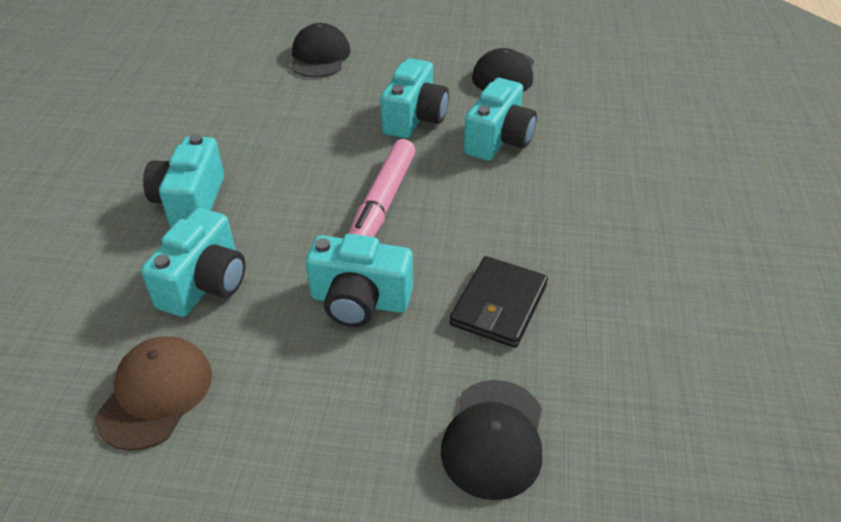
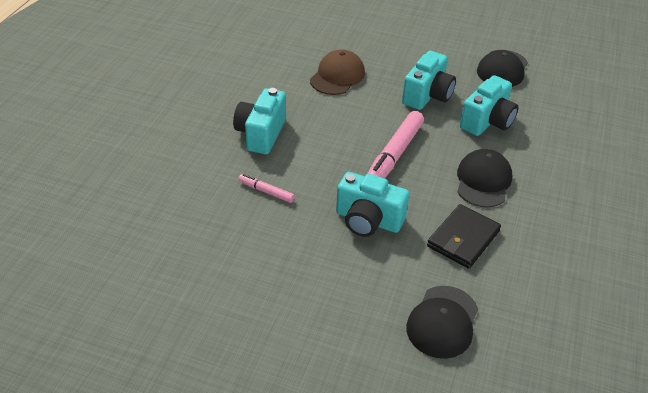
camera: 10 degrees right, 0 degrees up
(155, 394) = (230, 256): brown cap -> brown cap (337, 76)
(205, 284) = (266, 192): turquoise camera -> pink marker
(319, 57) = (364, 36): black cap -> black cap (483, 181)

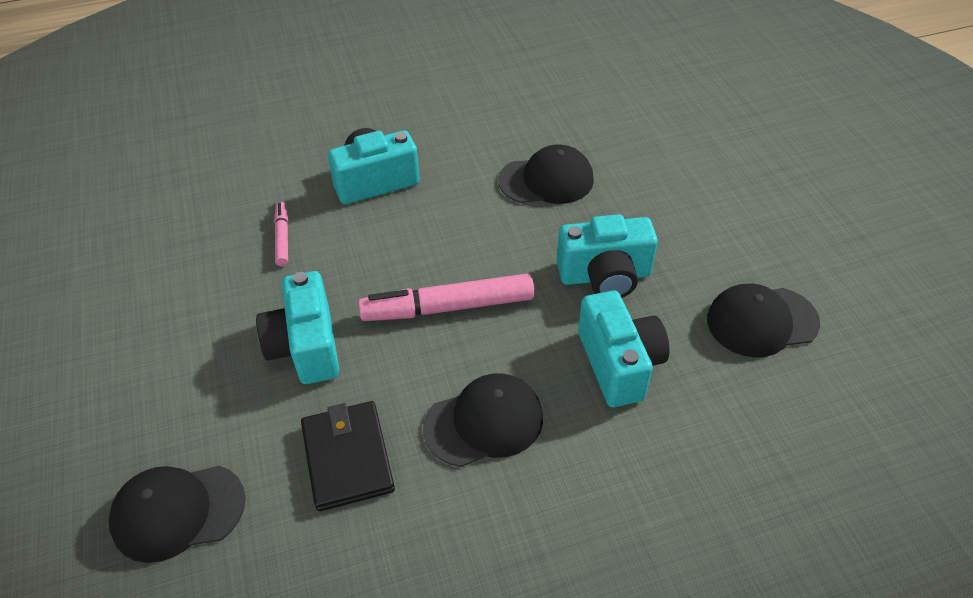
camera: 55 degrees right, 5 degrees up
(337, 76) = (546, 180): brown cap -> black cap
(463, 239) = (347, 457): black wallet -> black wallet turned 75 degrees clockwise
(487, 121) = (619, 364): turquoise camera -> turquoise camera turned 105 degrees counterclockwise

